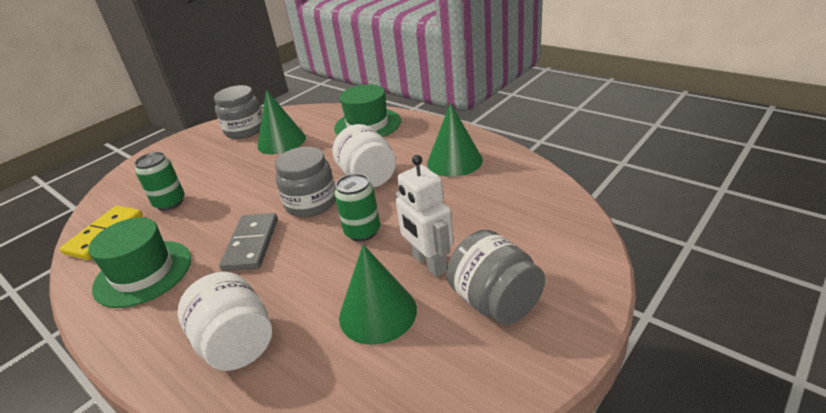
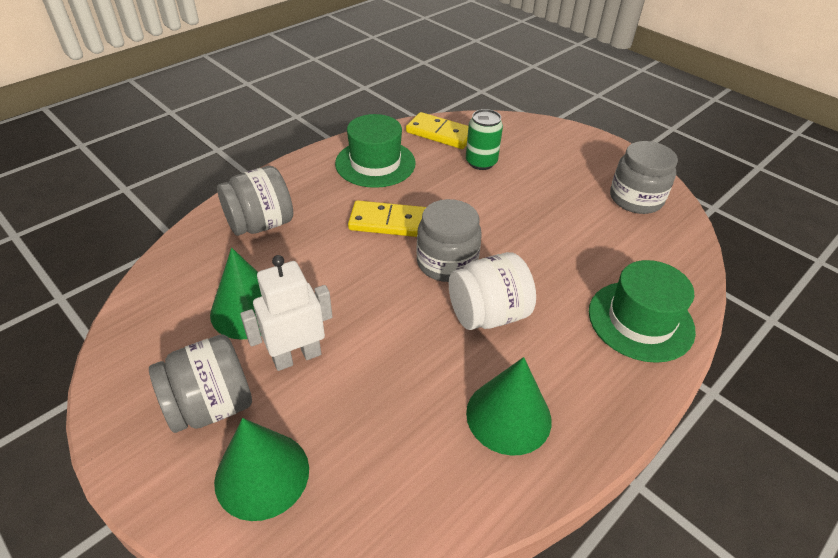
camera: 90 degrees right, 10 degrees up
(237, 344) = (261, 224): white jar -> grey jar
(251, 244) = (389, 222): grey domino -> yellow domino
(281, 141) = (599, 232): green cone -> green cone (262, 474)
(362, 232) = (376, 304): green can -> none

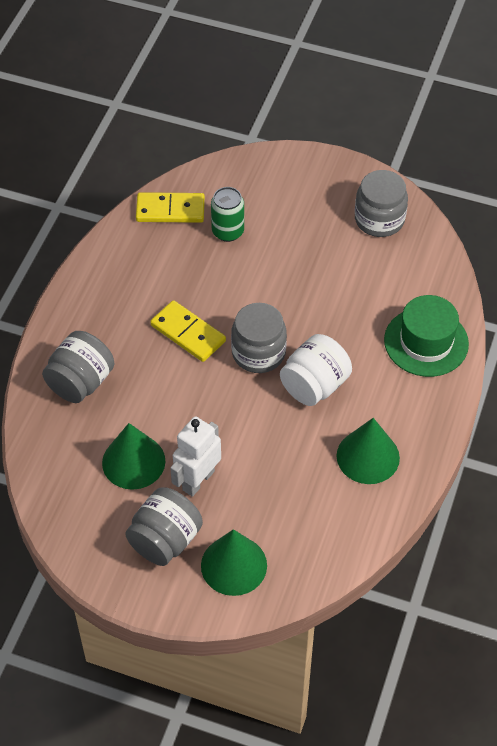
camera: 25 degrees left, 10 degrees up
(375, 163) = (133, 273): green hat -> none
(389, 222) = (188, 333): yellow domino -> yellow domino turned 60 degrees clockwise

